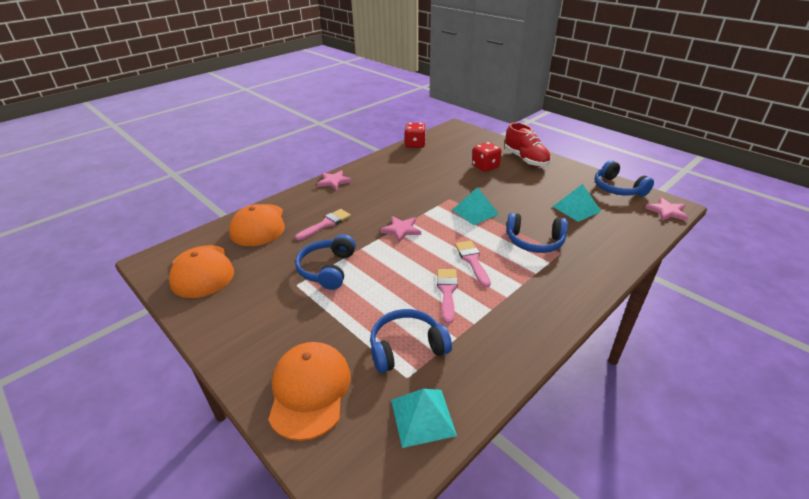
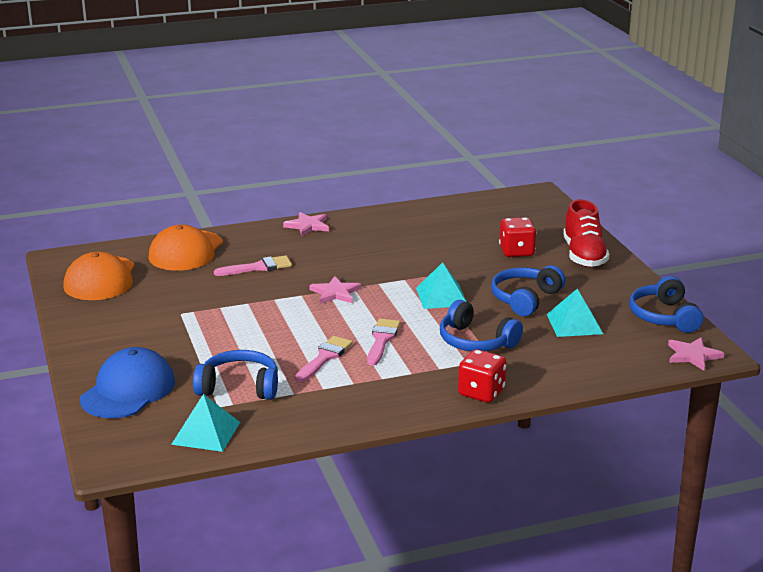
camera: 25 degrees right, 10 degrees down
(310, 391) = (128, 390): orange cap -> blue cap
(327, 269) = (222, 308): blue headphones -> blue headphones (525, 299)
(415, 144) = (454, 205): red dice -> red dice (481, 393)

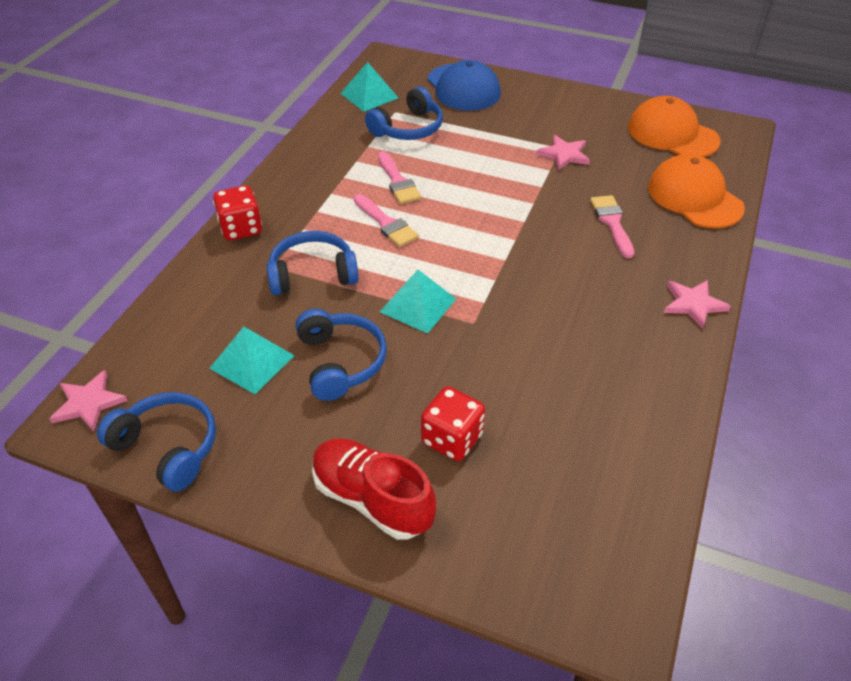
camera: 130 degrees right, 20 degrees up
(258, 267) = (612, 223): pink brush -> pink brush turned 150 degrees clockwise
(335, 293) = (504, 242): pink star -> pink star (564, 155)

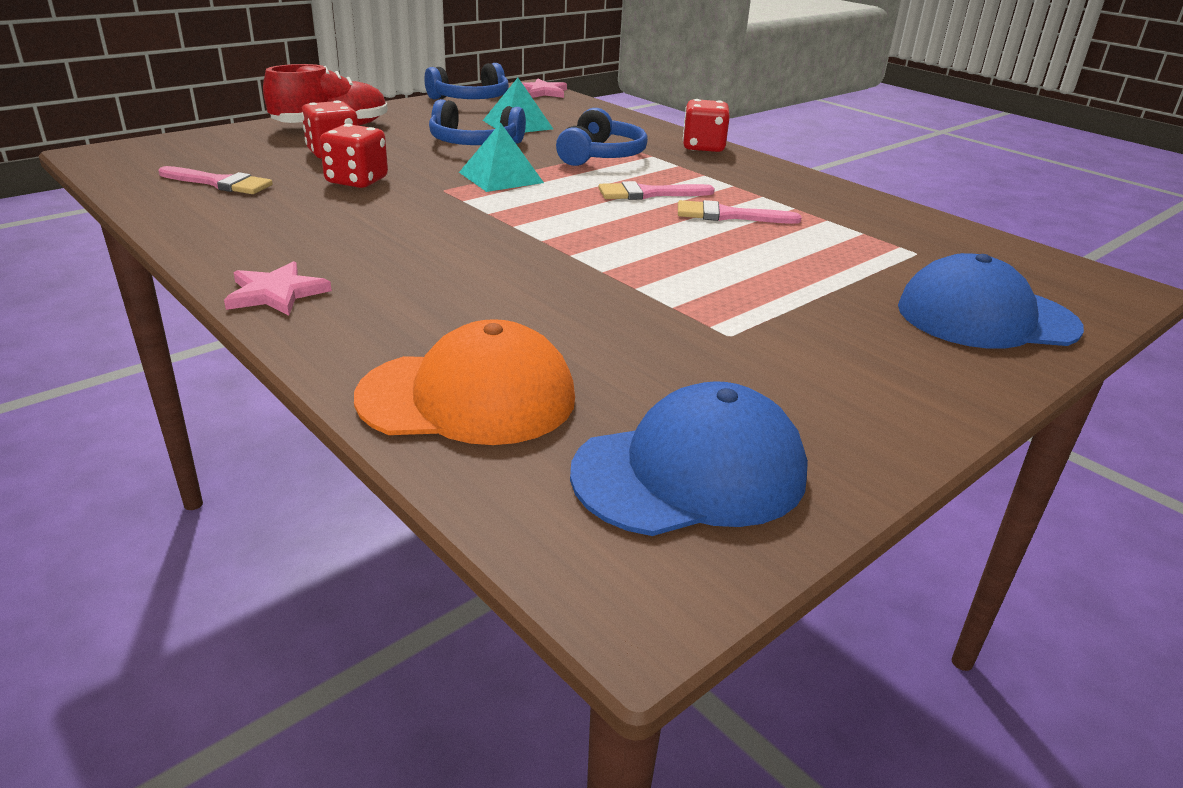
camera: 115 degrees right, 15 degrees down
(369, 95) = (976, 248): turquoise pyramid -> none
(408, 128) = (861, 249): blue headphones -> none
(502, 379) = (357, 181): none -> red dice
(564, 155) = (705, 331): pink star -> none
(612, 223) = (496, 304): pink brush -> pink brush (220, 183)
(672, 134) = (690, 473): orange cap -> blue cap

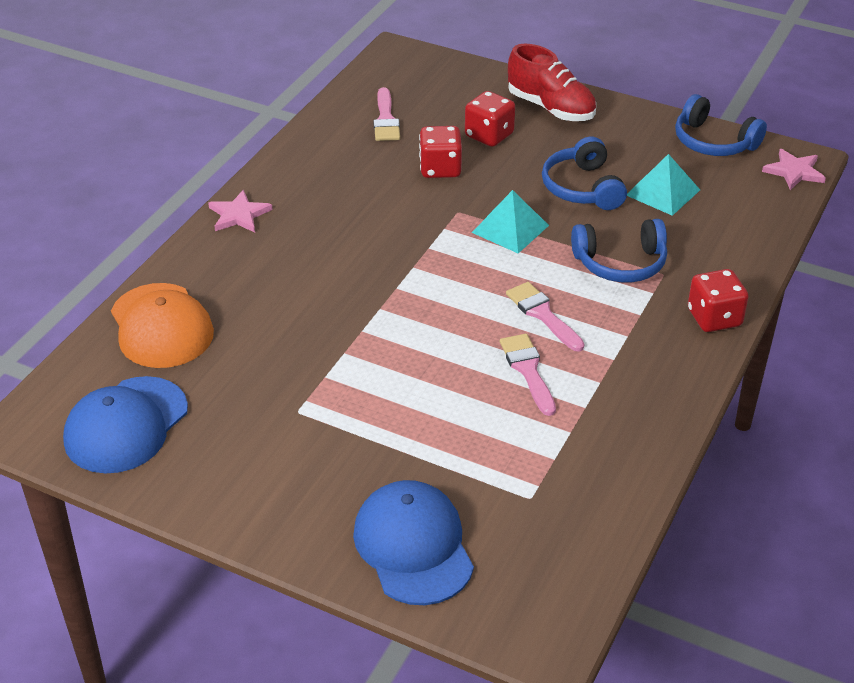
camera: 70 degrees right, 10 degrees up
(690, 473) = (126, 425): blue cap -> blue cap turned 75 degrees clockwise

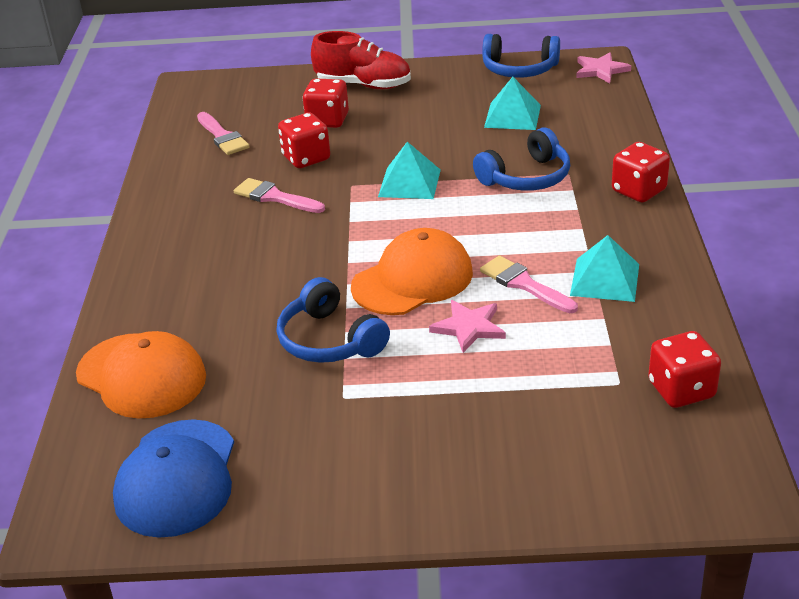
camera: 25 degrees left, 5 degrees down
(239, 215) = (143, 255): pink star -> pink star (469, 327)
(413, 546) = (554, 466): blue cap -> none
(436, 327) = (412, 279): none -> orange cap
(542, 314) = (497, 237): pink brush -> pink brush (274, 197)
(578, 527) = (681, 390): none -> red dice
(582, 188) = (443, 133): blue headphones -> blue headphones (330, 340)
(603, 395) = (605, 279): none -> turquoise pyramid

